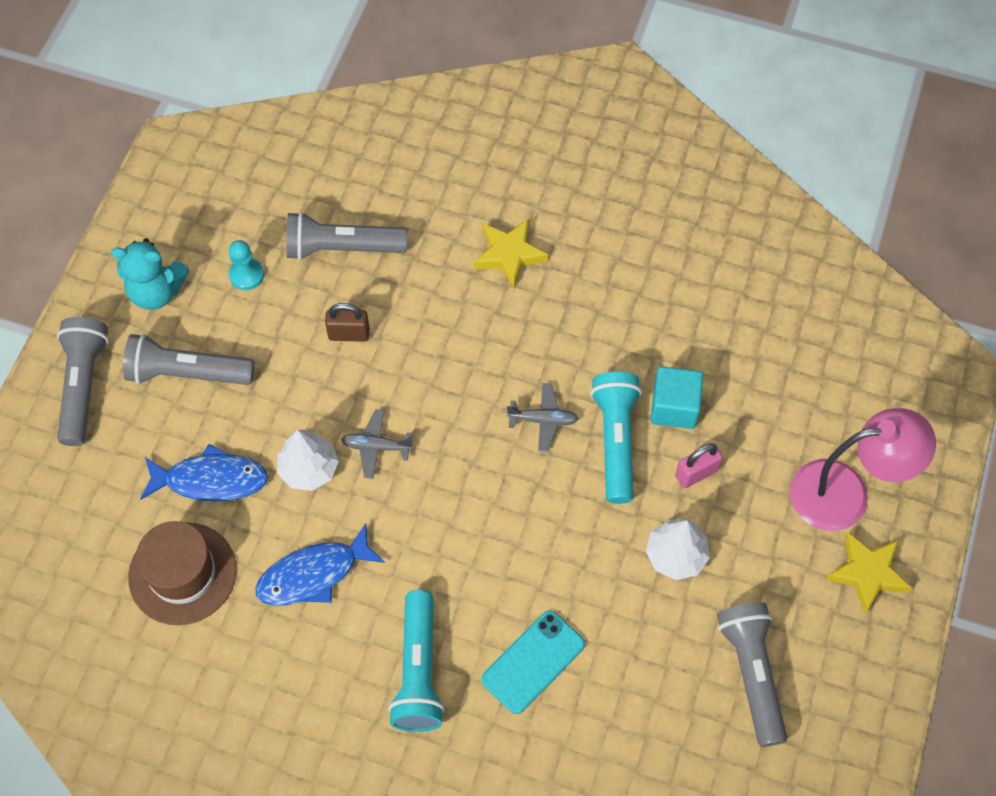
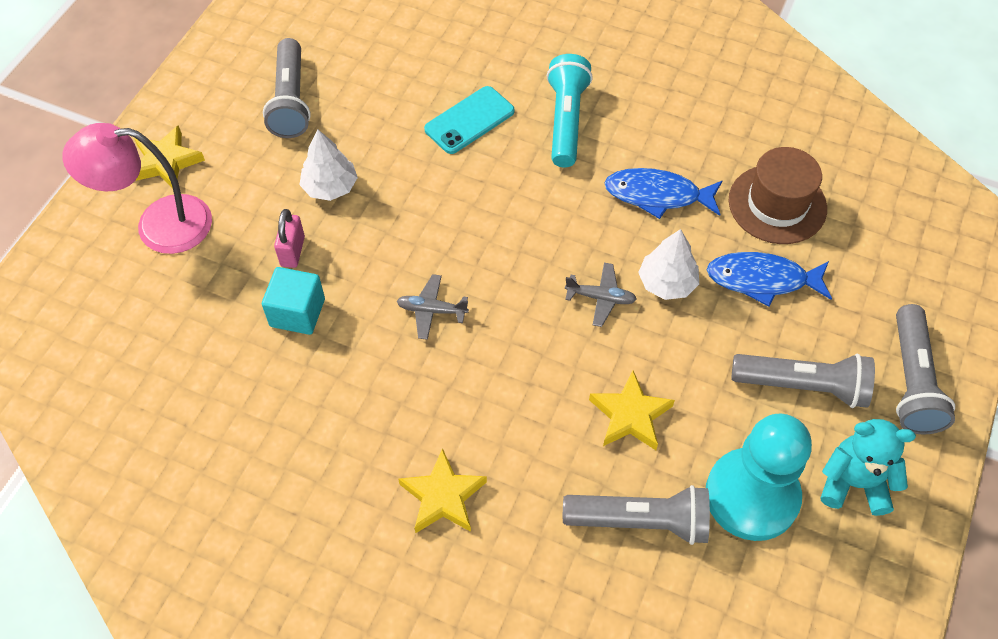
camera: 175 degrees left, 5 degrees down
(246, 275) = (751, 496): turquoise pawn -> turquoise pawn, size x2.30
(314, 574) = (657, 195): blue fish -> blue fish turned 150 degrees counterclockwise
(349, 334) = (630, 415): brown padlock -> yellow star
(615, 441) = (363, 285): turquoise flashlight -> none
(696, 473) = (292, 251): pink padlock -> pink padlock turned 60 degrees counterclockwise

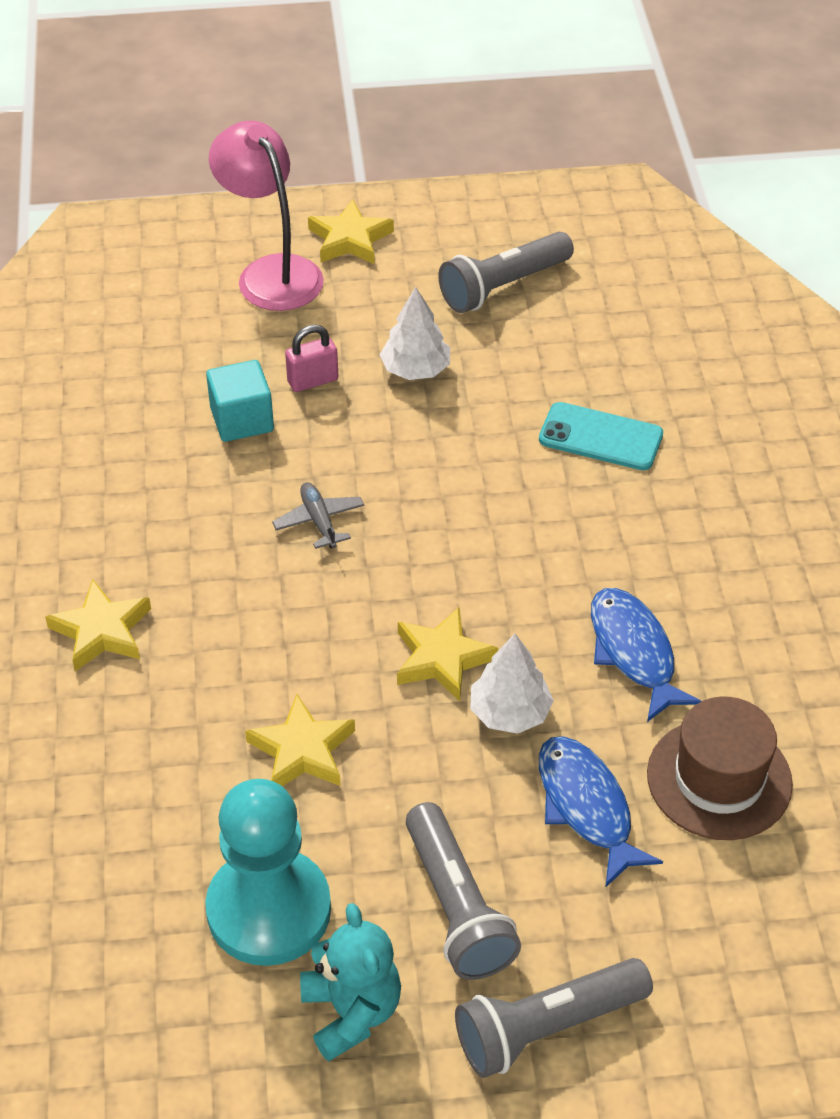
camera: 60 degrees right, 10 degrees down
(566, 121) = (674, 521): turquoise flashlight -> none
(600, 298) = (442, 659): grey plane -> yellow star
(640, 521) = (172, 814): grey flashlight -> none

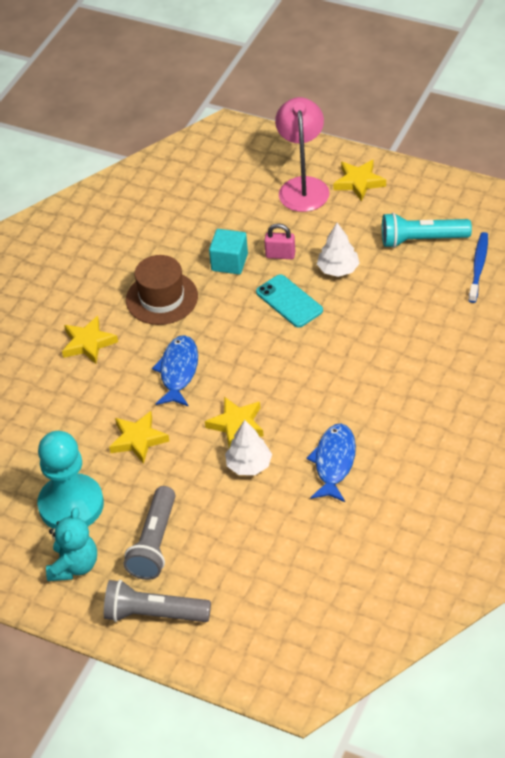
camera: 35 degrees right, 0 degrees up
(319, 521) = (229, 331): grey plane -> none
(503, 286) = (422, 240): grey flashlight -> turquoise flashlight
(586, 807) = (250, 526): blue fish -> blue fish (178, 371)
(600, 437) = (407, 344): turquoise phone -> turquoise phone (289, 301)
(611, 295) = (478, 267): none -> blue toothbrush
(719, 779) = (326, 542): brown hat -> brown hat (162, 298)

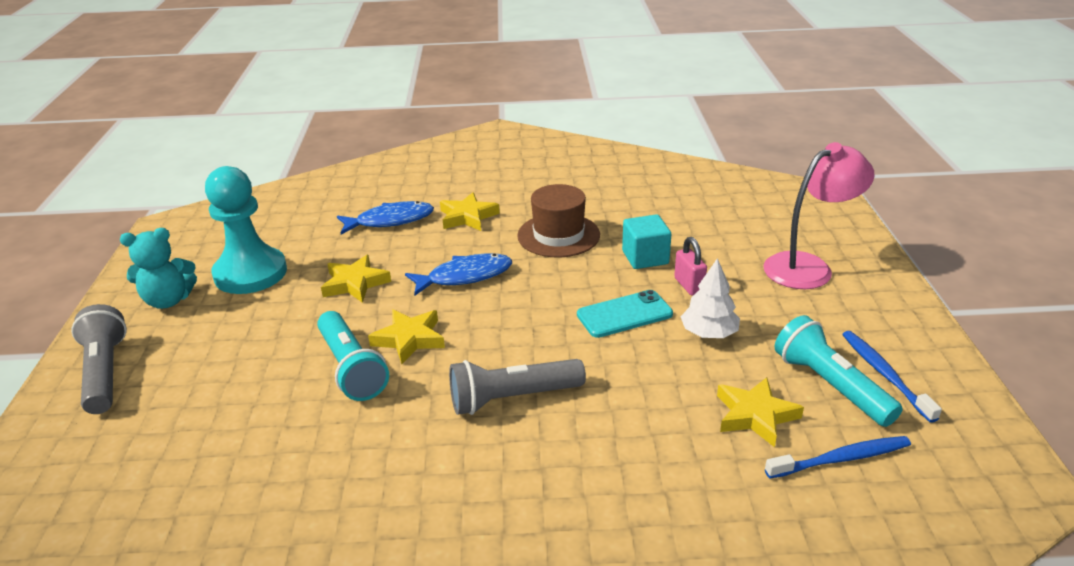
camera: 60 degrees right, 15 degrees down
(154, 543) = (211, 340): grey flashlight -> grey flashlight (512, 398)
(249, 465) = (351, 368): white tree -> turquoise flashlight
(289, 301) = (624, 314): turquoise phone -> turquoise phone turned 45 degrees clockwise
(334, 462) = (386, 437): blue fish -> blue fish (390, 221)
(359, 182) = (864, 302): yellow star -> yellow star (755, 415)
(427, 212) = (884, 374): none -> blue toothbrush

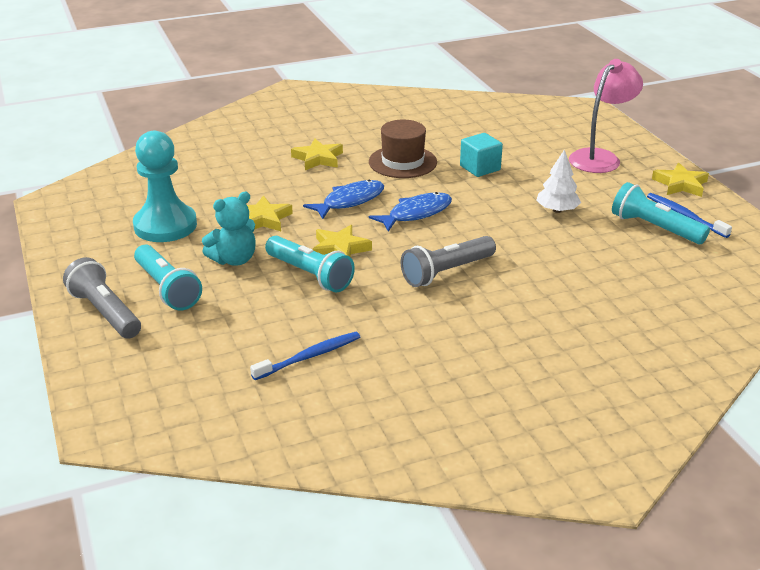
camera: 20 degrees left, 0 degrees up
(168, 300) = (110, 256): turquoise teddy bear -> turquoise teddy bear (234, 259)
(189, 355) = (167, 288): none -> turquoise flashlight
(390, 221) = (254, 170): blue fish -> blue fish (416, 213)
(624, 314) = (490, 208): turquoise phone -> none
(689, 285) = (524, 182): pink padlock -> none
(755, 415) = (617, 253): yellow star -> yellow star (680, 184)
(841, 459) = (683, 267): blue toothbrush -> blue toothbrush (309, 357)

